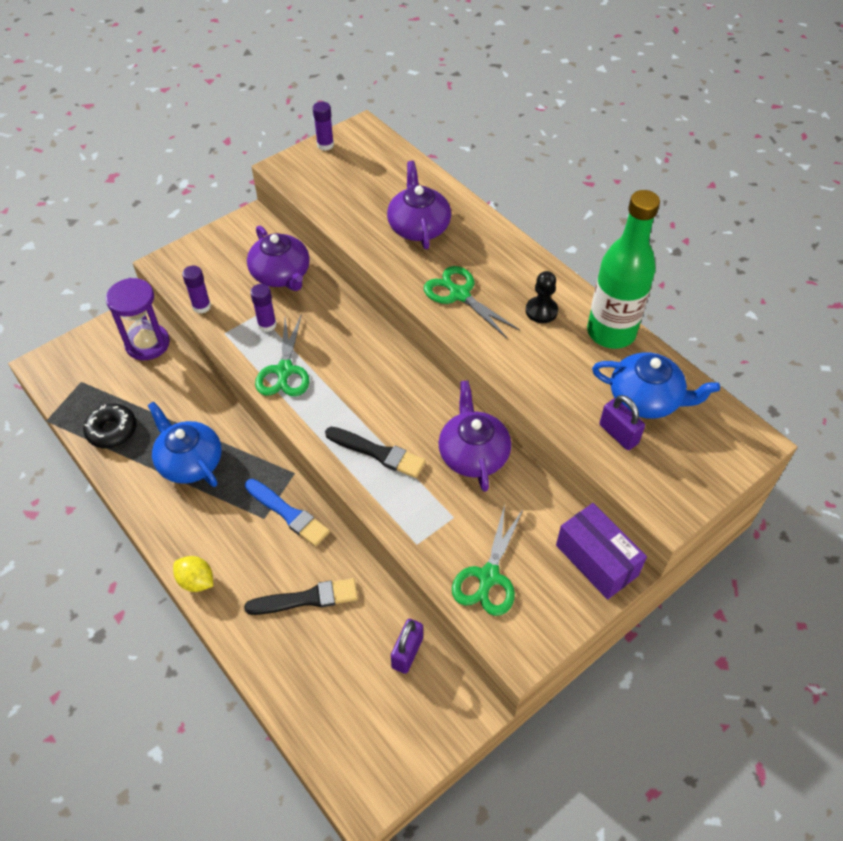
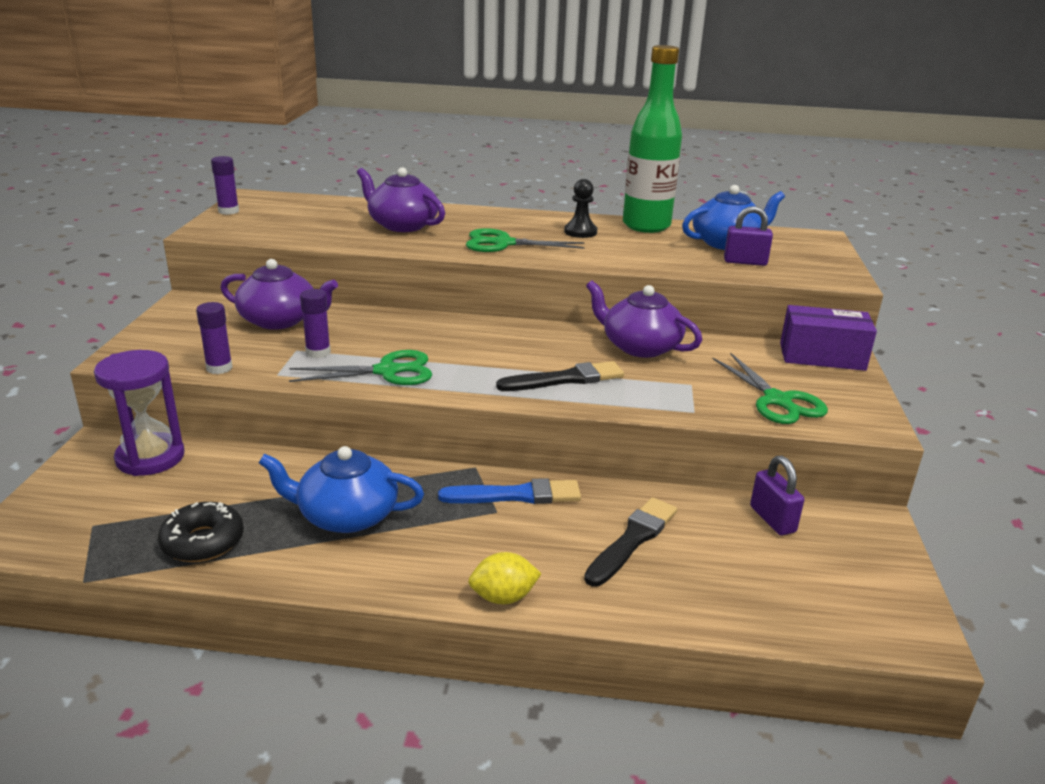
camera: 45 degrees left, 25 degrees down
(284, 371) = (388, 371): green scissors -> green scissors turned 60 degrees counterclockwise

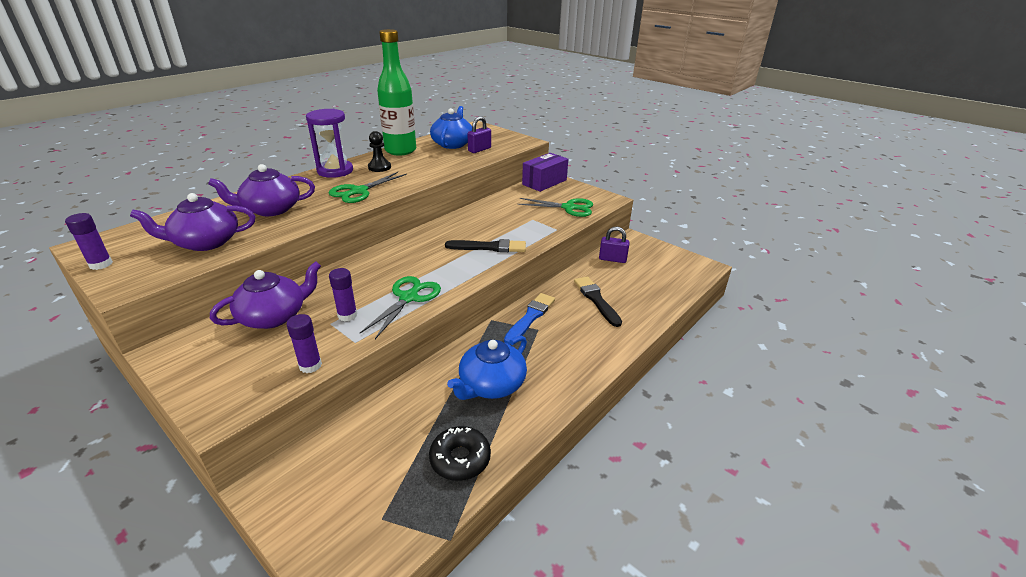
camera: 55 degrees left, 5 degrees up
(150, 458) = (322, 460): purple hourglass -> purple hourglass (335, 171)
(503, 597) = (608, 355): yellow lemon -> none
(565, 379) = (489, 247): black brush -> black brush turned 75 degrees clockwise
(639, 346) = (482, 215): purple teapot -> purple teapot (205, 242)

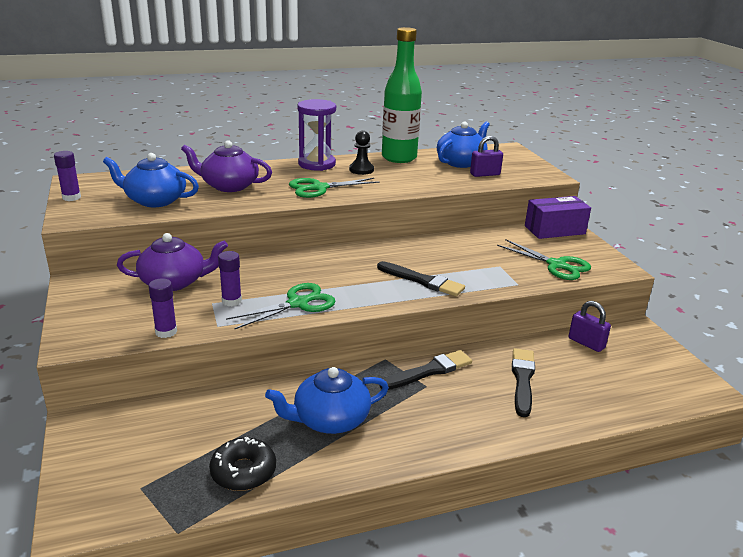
camera: 30 degrees right, 5 degrees down
(205, 242) = (155, 200): purple teapot -> blue teapot
(530, 317) = (429, 371): blue brush -> black brush

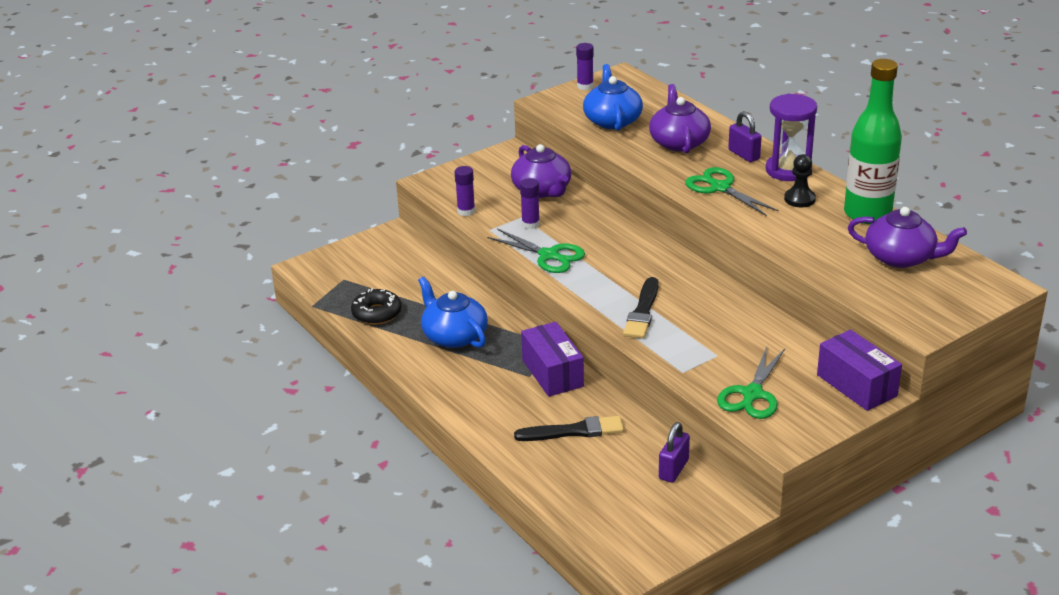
camera: 75 degrees right, 5 degrees up
(429, 371) = (552, 373): black brush -> purple box
(461, 162) = (901, 257): blue teapot -> purple teapot
(485, 174) = (874, 280): purple padlock -> purple padlock (744, 155)

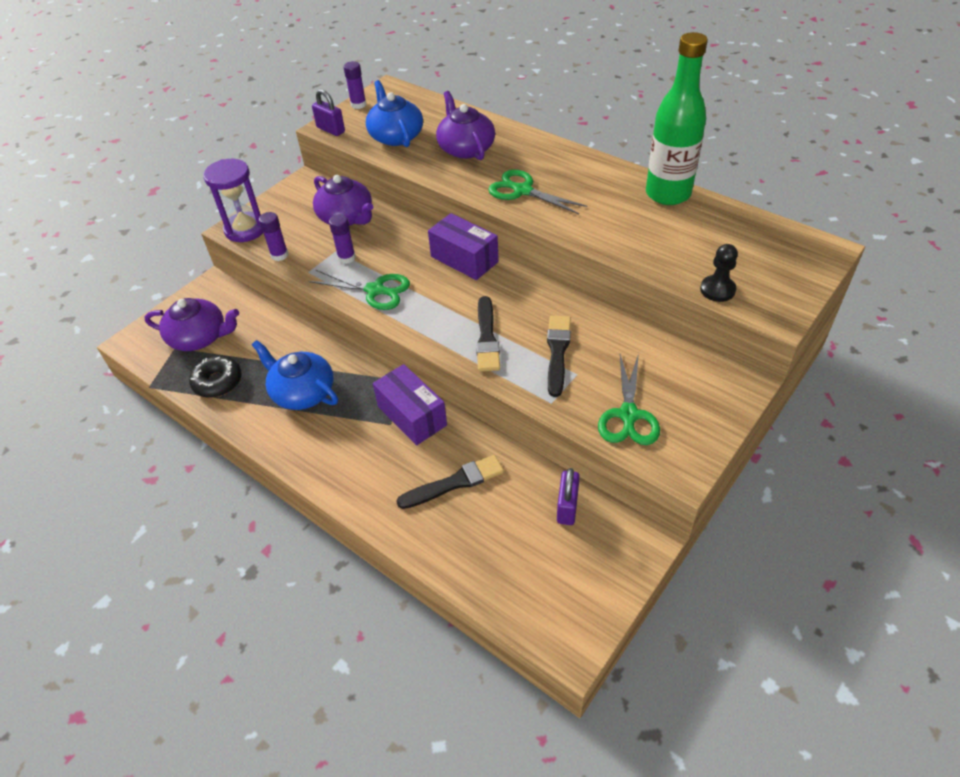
camera: 15 degrees left, 15 degrees up
(706, 335) = (557, 352): none -> black brush
(744, 155) = (530, 151): purple padlock -> purple padlock (331, 130)
(788, 170) = (577, 160): purple hourglass -> purple hourglass (245, 229)
(799, 199) = (600, 189): black pawn -> black pawn (717, 290)
(857, 385) = (720, 380): purple box -> purple box (464, 259)
(901, 257) = (720, 236): purple teapot -> purple teapot (199, 337)

